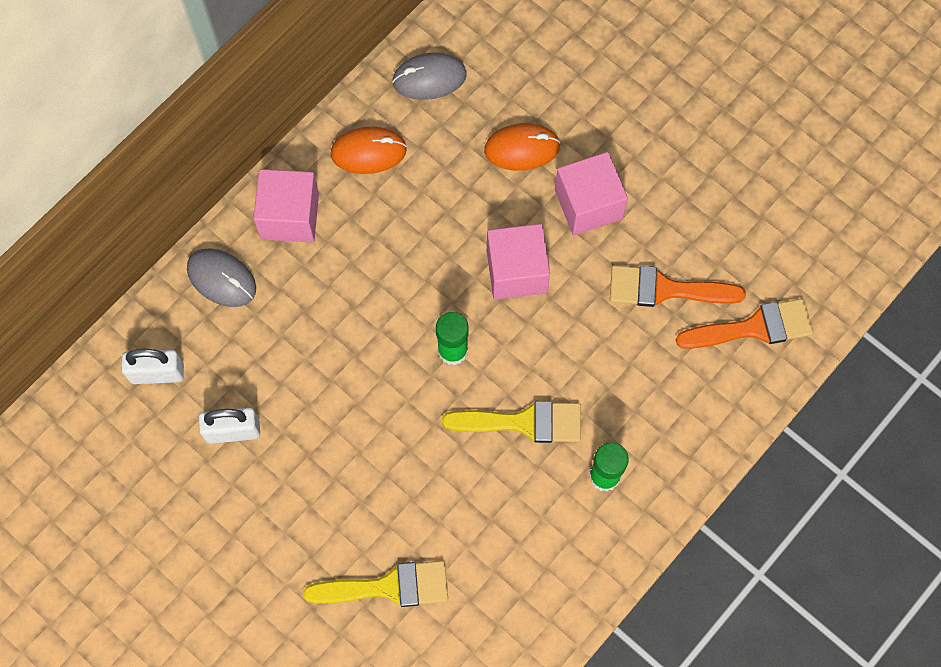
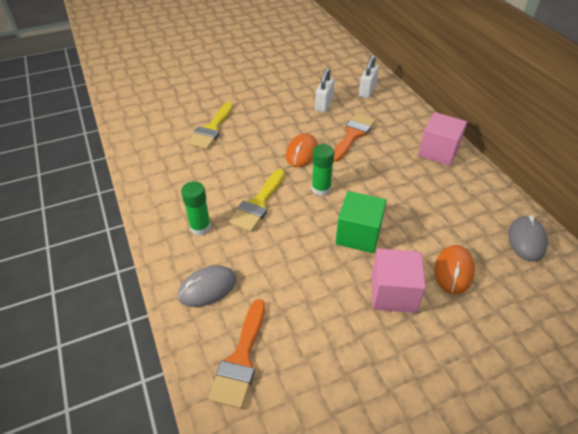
camera: 115 degrees right, 25 degrees down
(221, 279) = (409, 120): grey mouse -> grey mouse (207, 288)
(368, 152) = (473, 194): orange mouse -> orange mouse (302, 152)
(516, 271) = (358, 235): pink cube -> green cube
(665, 289) = (303, 312): orange brush -> orange brush (353, 135)

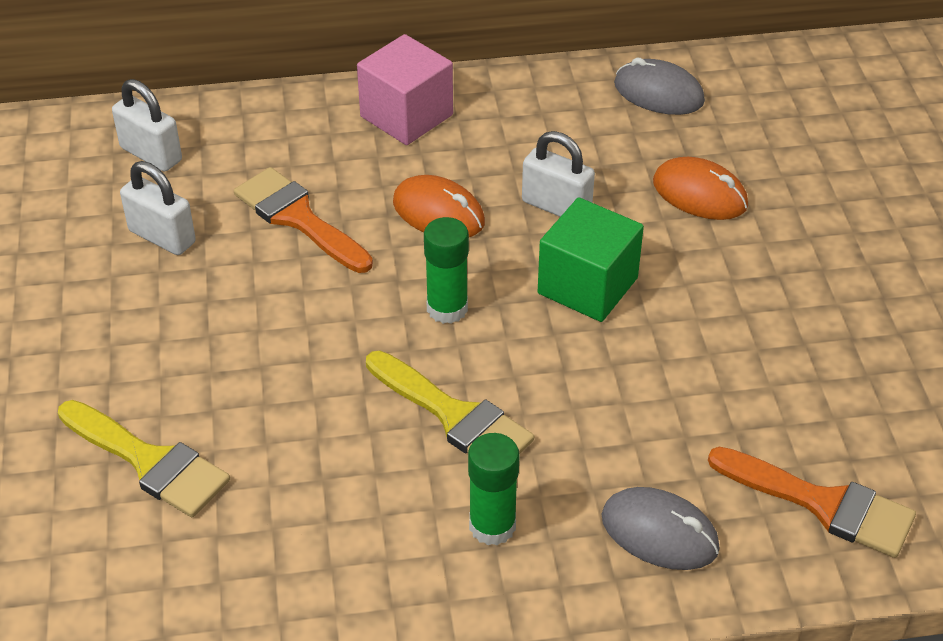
camera: 75 degrees left, 0 degrees up
(207, 288) = (659, 533): grey mouse -> grey mouse turned 45 degrees counterclockwise
(302, 152) = (319, 313): orange mouse -> orange mouse (438, 213)
(393, 293) = (727, 277): pink cube -> none
(408, 214) = (556, 206): none -> white padlock

